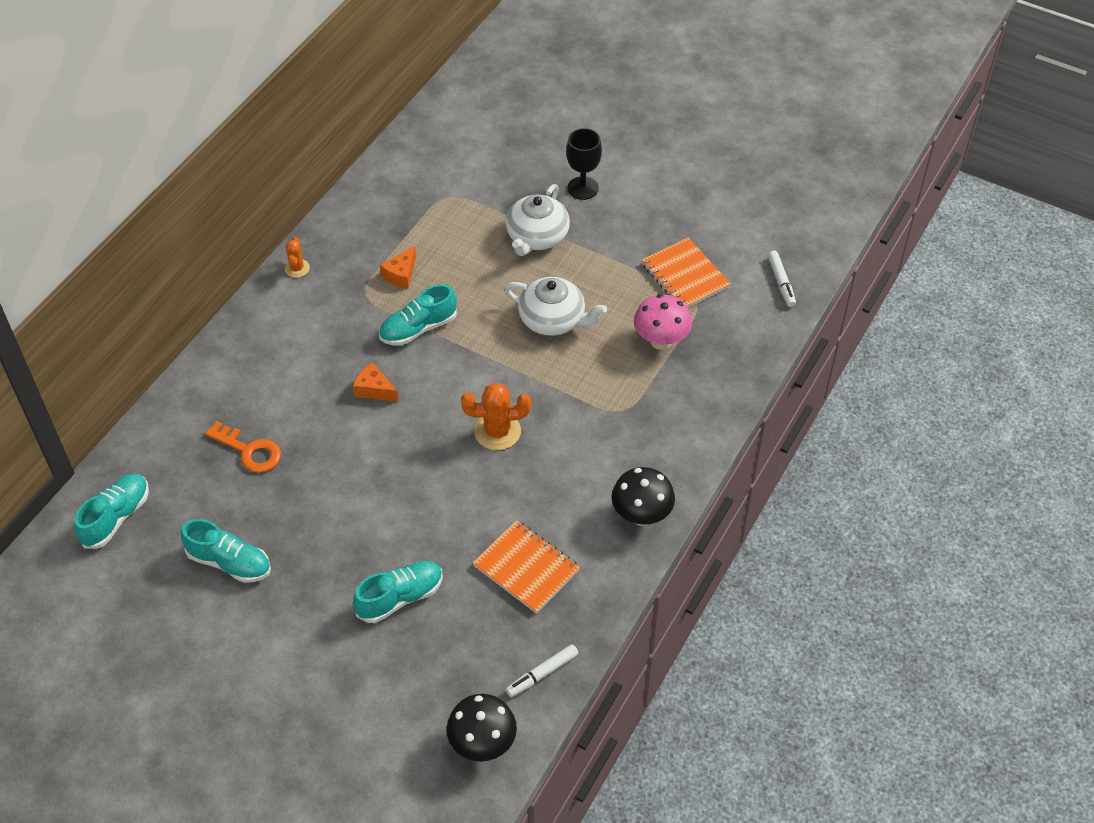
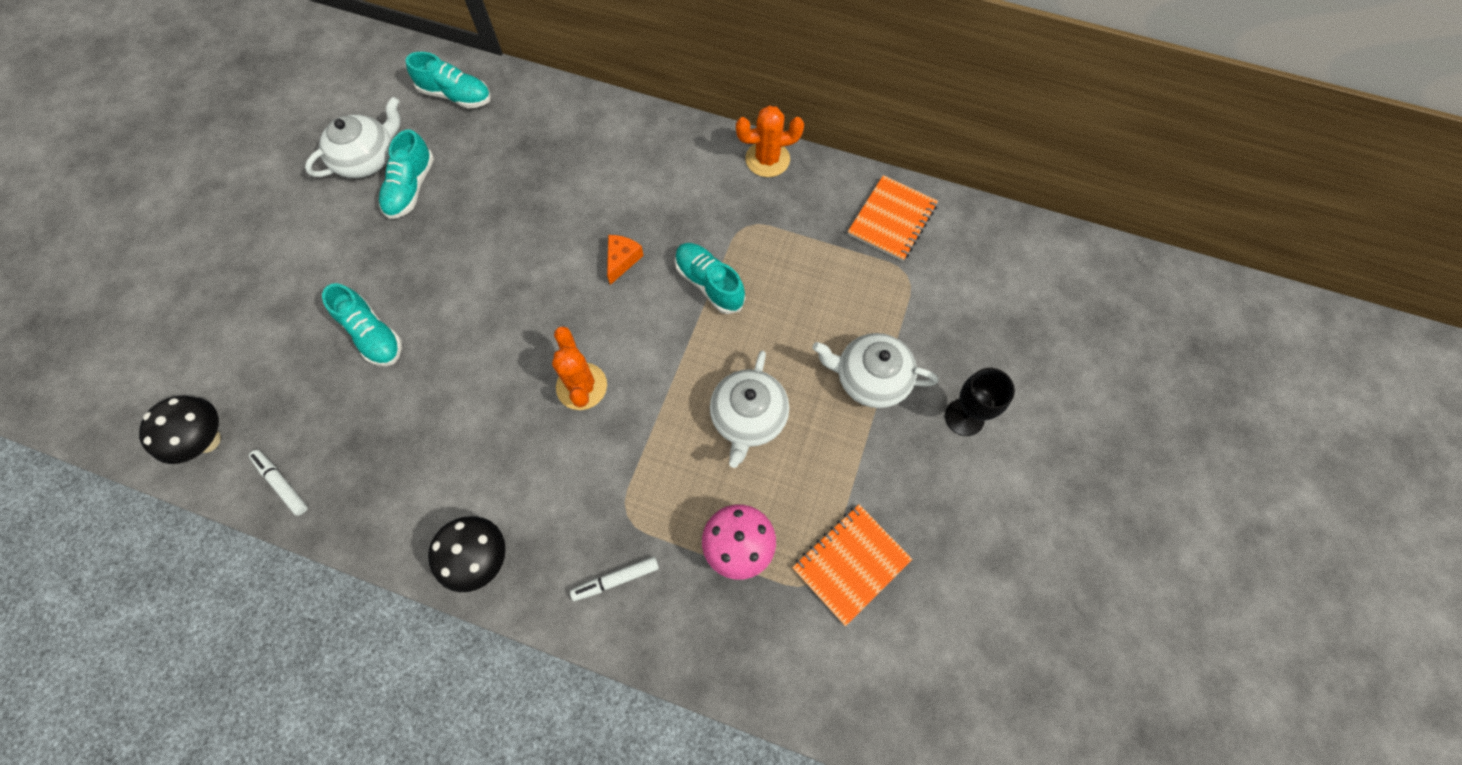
camera: 80 degrees right, 15 degrees up
(174, 604) = (367, 158): none -> white teapot
(249, 451) = (536, 173): orange key -> none
(297, 268) = (767, 159): orange cactus -> orange cactus, size x1.74
(401, 274) = (780, 252): orange cheese -> none
(526, 568) = (408, 446): orange notebook -> orange notebook (892, 220)
(781, 282) = (870, 698): white marker -> white marker (616, 580)

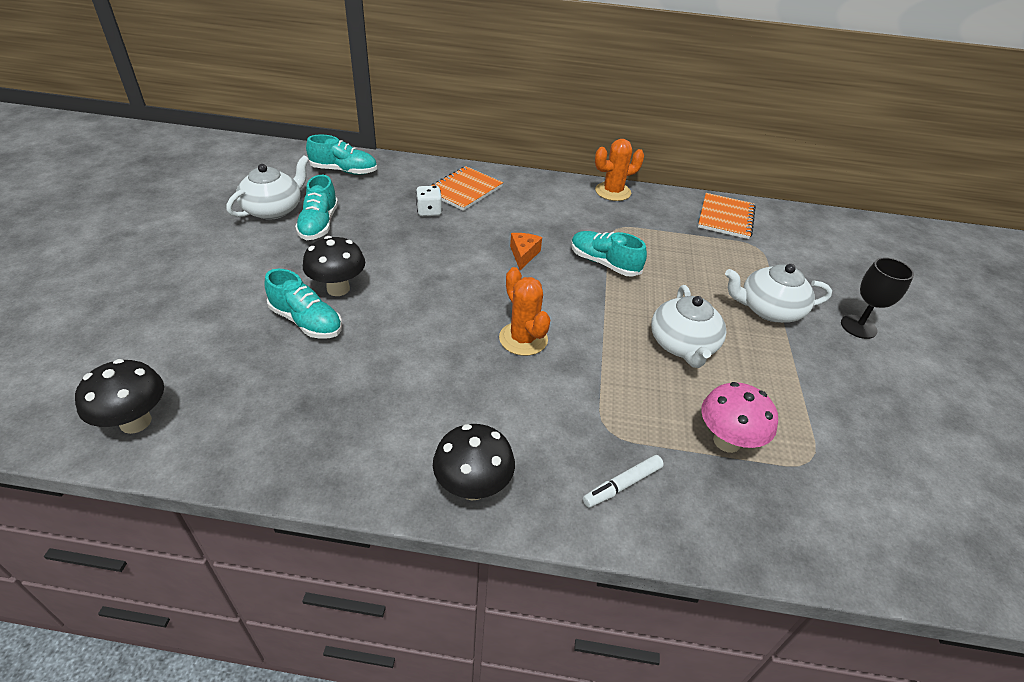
camera: 15 degrees left, 25 degrees down
(281, 483) = (229, 449): white marker -> none
(412, 292) = (338, 289): none -> black mushroom
(536, 177) = (429, 211): none -> white dice
(850, 563) = (834, 440): orange notebook -> orange notebook (464, 190)

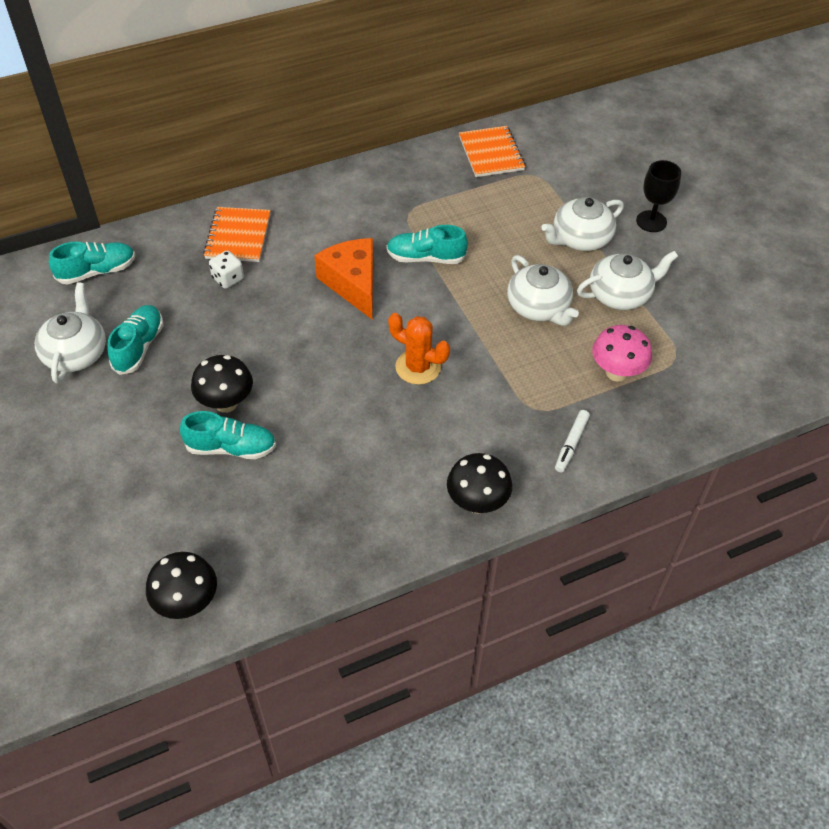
camera: 30 degrees left, 10 degrees up
(319, 224) = (139, 347): turquoise shoe -> turquoise shoe turned 135 degrees counterclockwise
(523, 255) = (352, 284): orange cheese -> orange cheese, size x1.93
(613, 192) = (375, 170): orange cactus -> none
(781, 373) = (620, 294): none -> white teapot

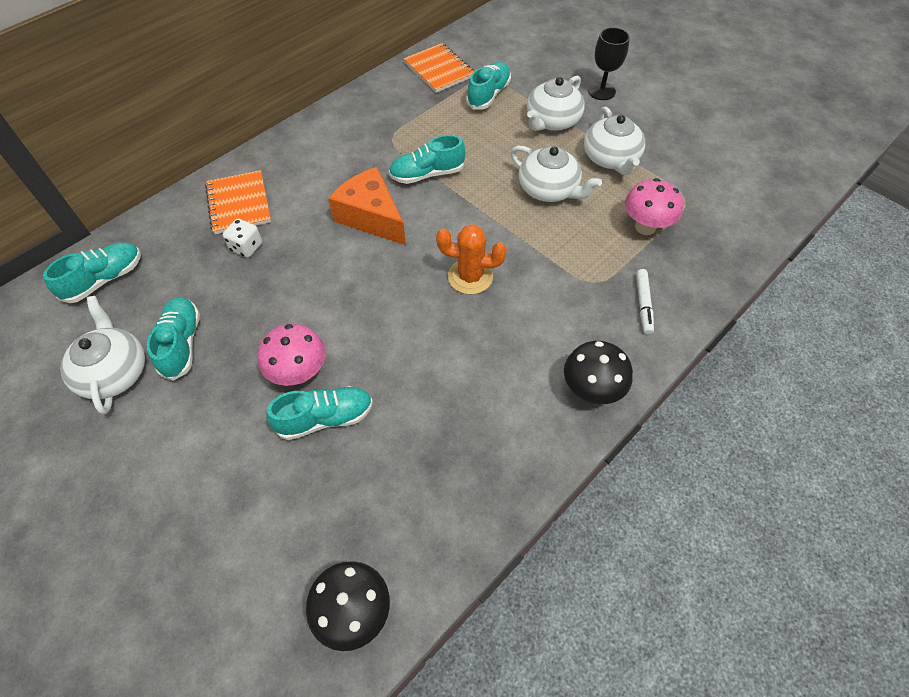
camera: 20 degrees left, 5 degrees up
(226, 403) = (299, 373): black mushroom -> pink mushroom
(528, 193) = (488, 95): none -> turquoise shoe
(620, 294) = (611, 158): white teapot -> white teapot turned 120 degrees clockwise

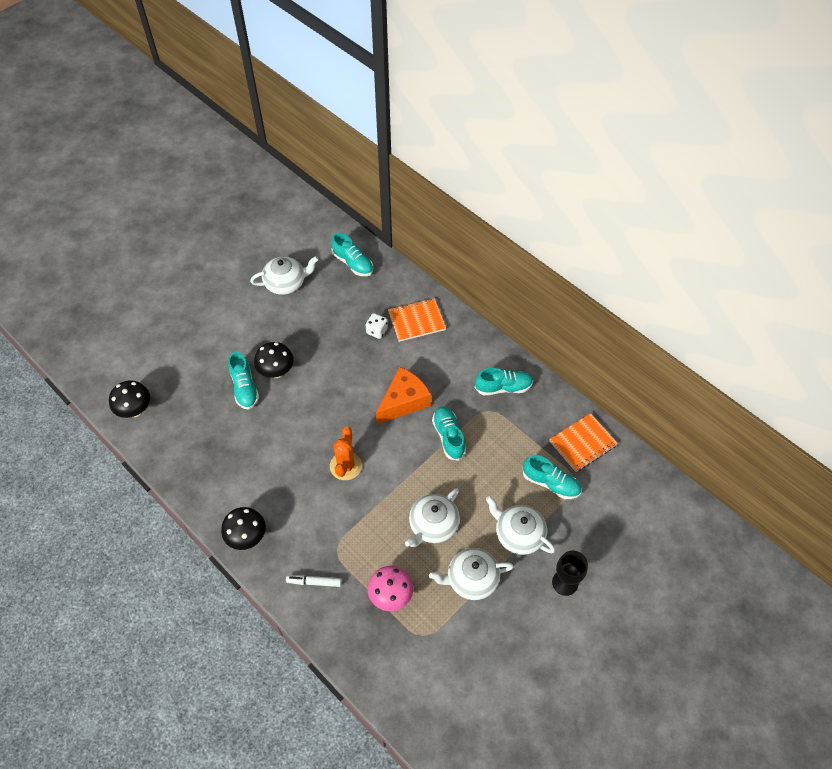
camera: 90 degrees right, 0 degrees up
(182, 344) = (302, 310): turquoise shoe -> turquoise shoe (503, 387)
(299, 373) = (276, 372): pink mushroom -> black mushroom

